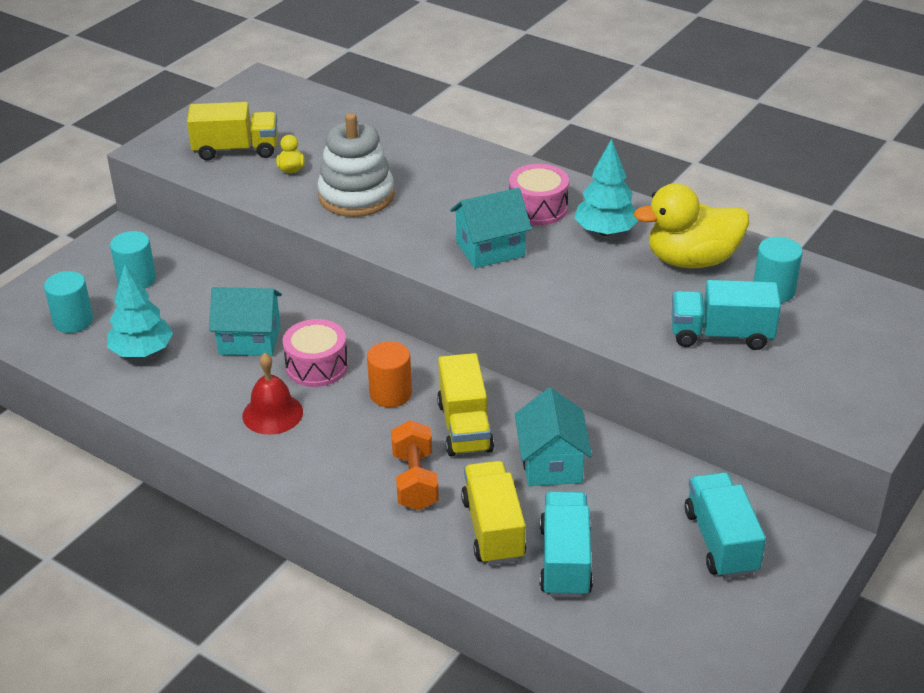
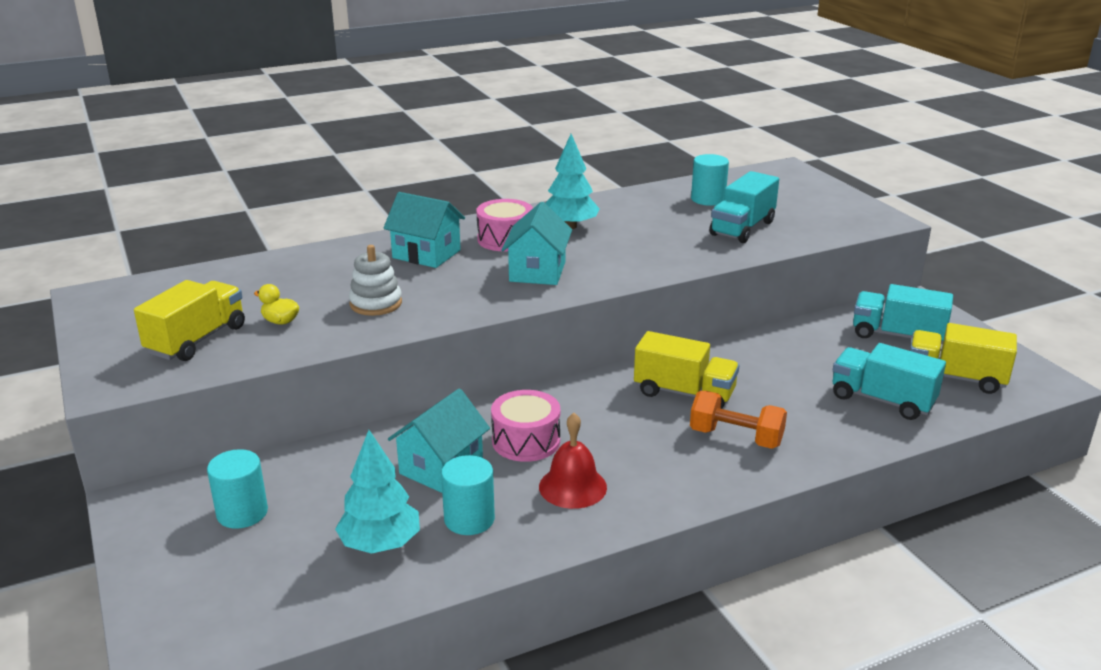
camera: 60 degrees left, 10 degrees down
(73, 321) = (259, 582): turquoise cylinder -> turquoise cylinder (469, 519)
(356, 196) = (376, 303): white stacking toy -> white stacking toy, size x0.63
(390, 394) = (606, 414): orange cylinder -> none
(493, 529) = (824, 419): yellow truck -> yellow truck (955, 378)
(551, 463) = (763, 370): turquoise house -> turquoise house (426, 254)
(691, 260) = (643, 211): yellow duck -> none

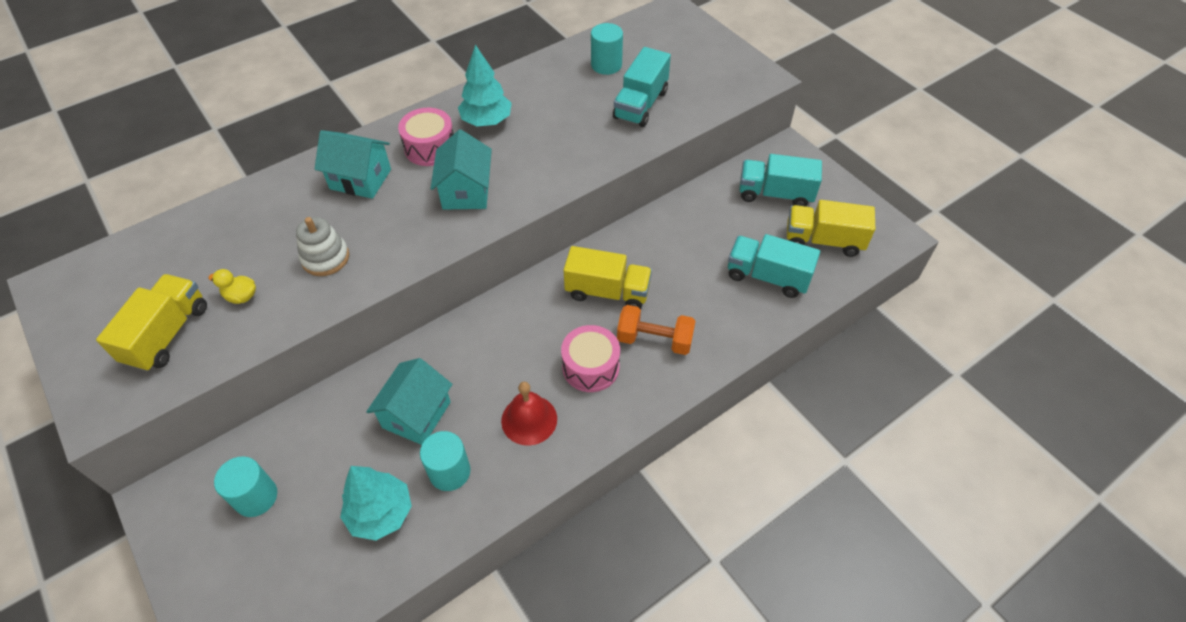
camera: 10 degrees left, 25 degrees up
(526, 441) = (483, 371): pink drum -> pink drum (590, 367)

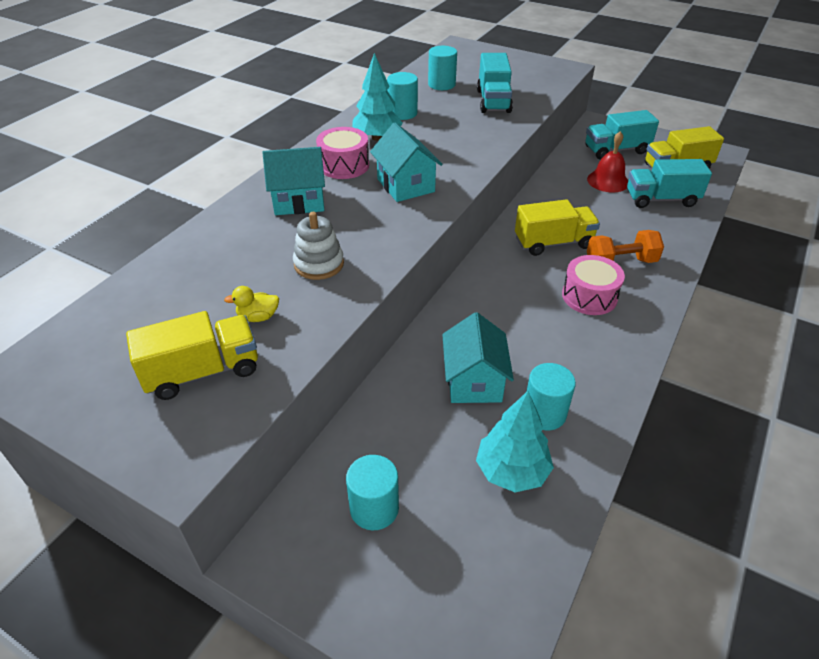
camera: 25 degrees left, 10 degrees down
(167, 334) = (202, 372): yellow truck -> yellow truck turned 75 degrees clockwise
(529, 419) = (575, 350): red bell -> red bell (608, 181)
(535, 95) = (402, 113): none -> turquoise cylinder

